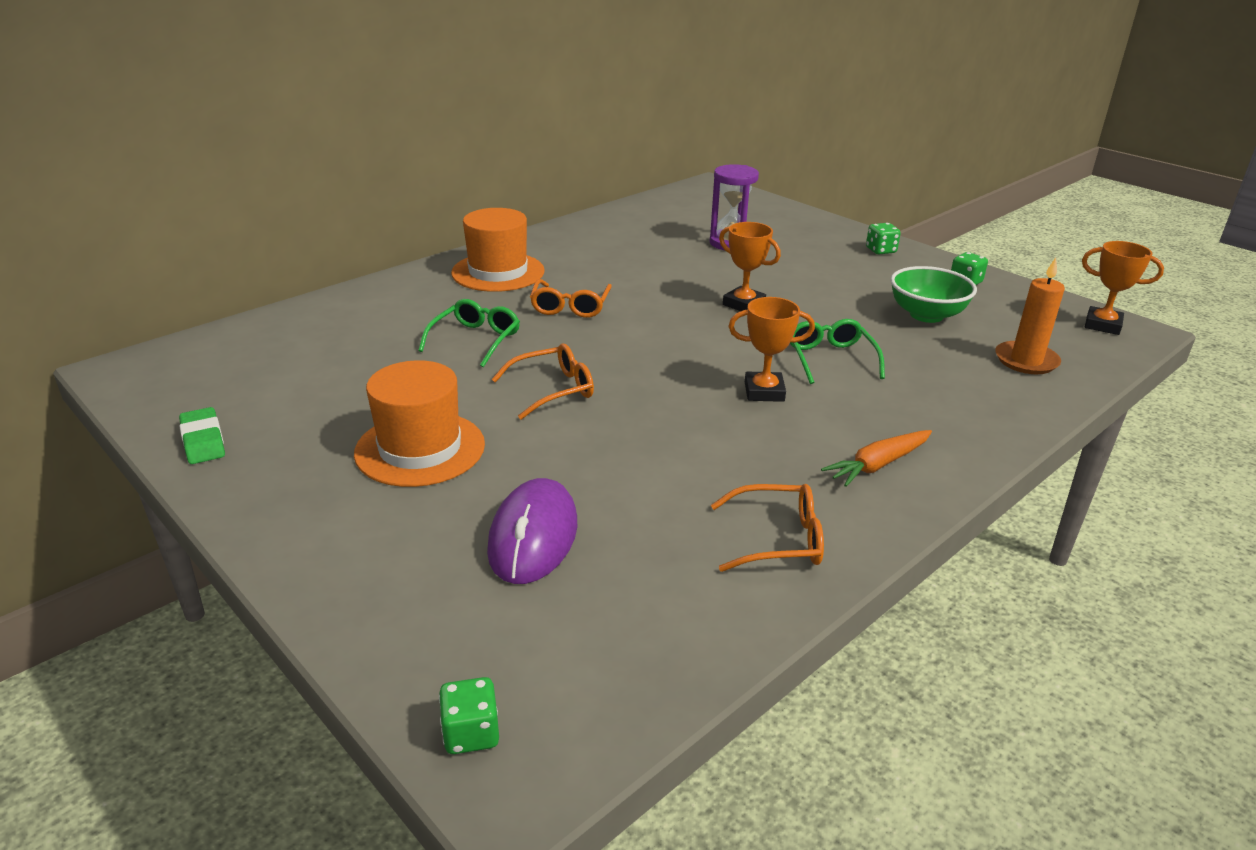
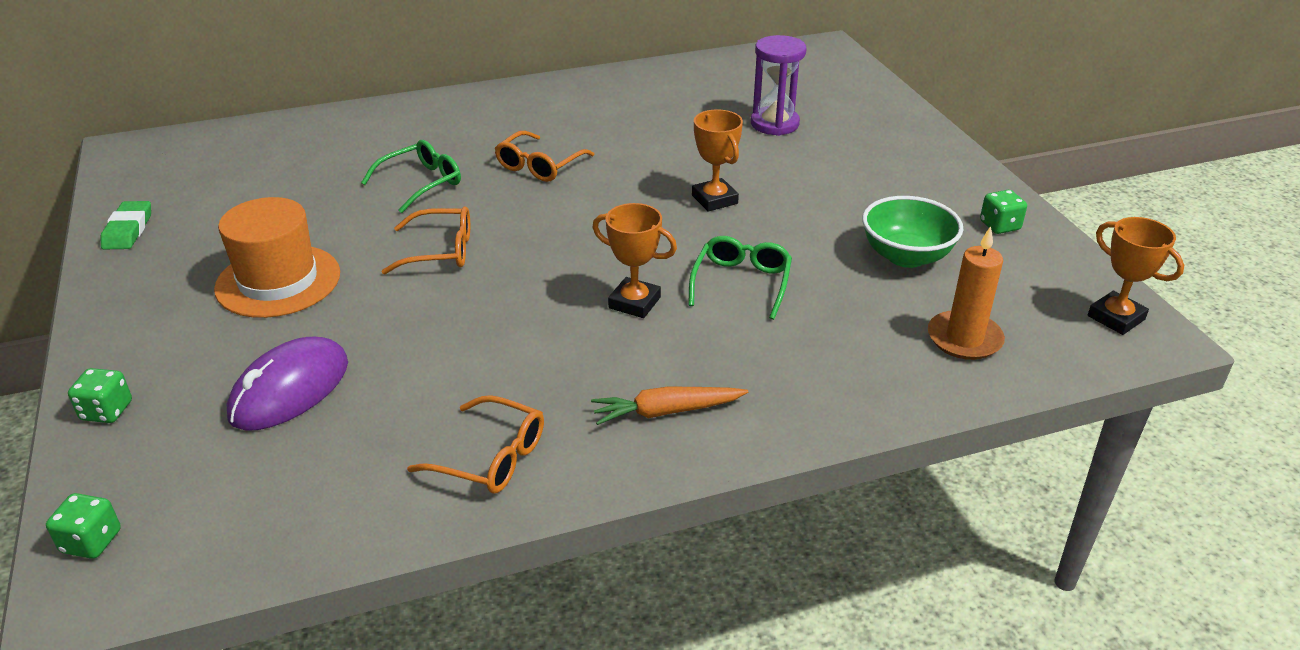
camera: 25 degrees right, 5 degrees up
(498, 272) = (508, 113): orange hat -> none
(880, 250) = (939, 165): green dice -> green dice (107, 411)

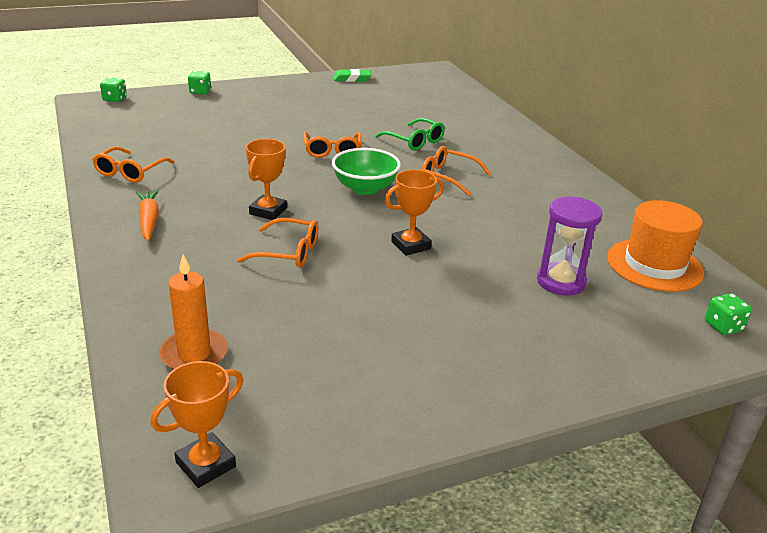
camera: 85 degrees right, 5 degrees down
(278, 281) = (302, 113): orange hat -> orange hat (654, 265)
(290, 390) = (204, 124): purple mouse -> none
(741, 283) = (288, 252): green glasses -> orange glasses
(906, 256) = (324, 337): green bowl -> green bowl (365, 188)
(999, 226) = (383, 408): green dice -> green dice (723, 326)

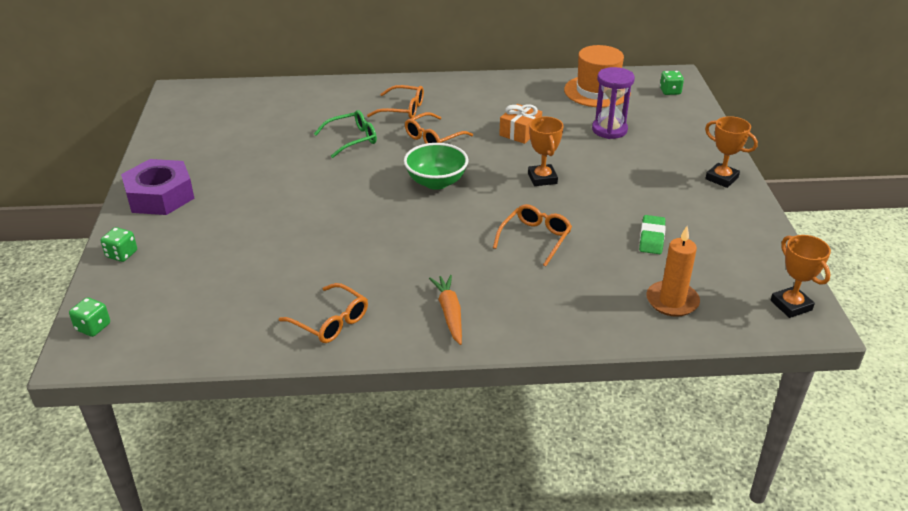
camera: 70 degrees left, 5 degrees up
(149, 220) = (449, 313): orange carrot -> orange carrot turned 75 degrees clockwise
(268, 211) = (458, 240): orange trophy -> orange trophy (721, 178)
(279, 89) = (160, 196): none -> purple nut
(332, 151) = (348, 187): orange glasses -> orange glasses (403, 109)
(352, 79) = (165, 145): green eraser -> green eraser (651, 238)
(501, 222) = (520, 132): none -> orange gift

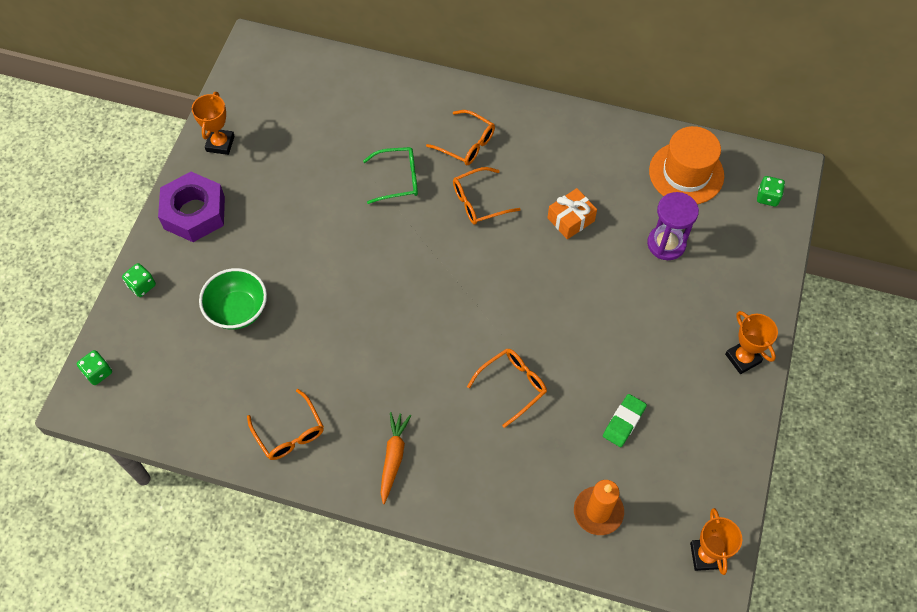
camera: 20 degrees right, 25 degrees up
(436, 182) = (454, 273): green bowl -> green bowl (238, 310)
(542, 178) = (559, 300): orange trophy -> orange trophy (220, 144)

